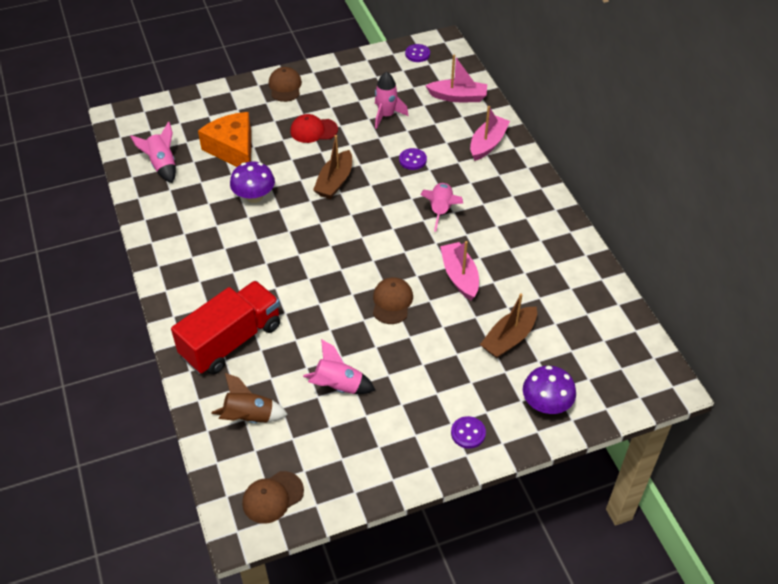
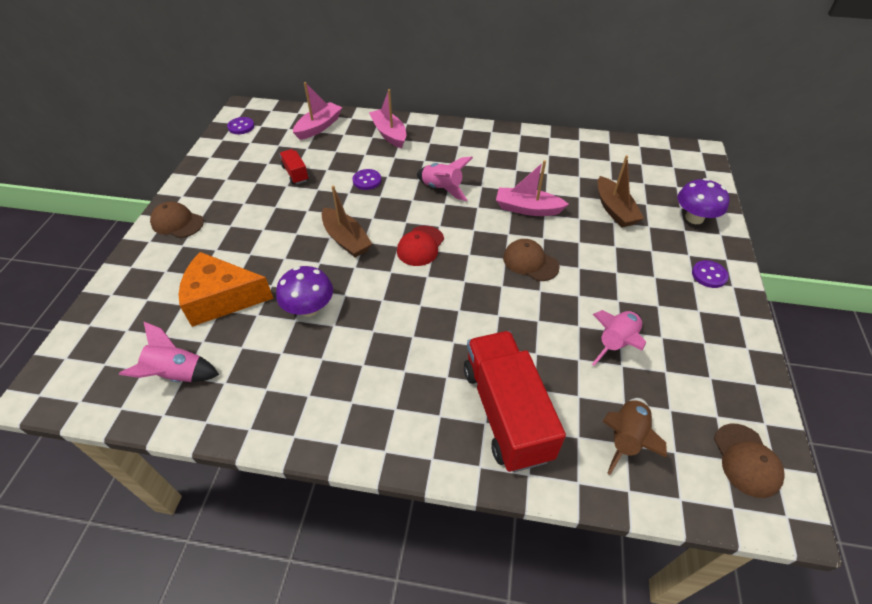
camera: 60 degrees left, 0 degrees up
(313, 130) = (262, 227): red cap -> red cap (420, 246)
(386, 115) = (295, 174): pink rocket -> red truck

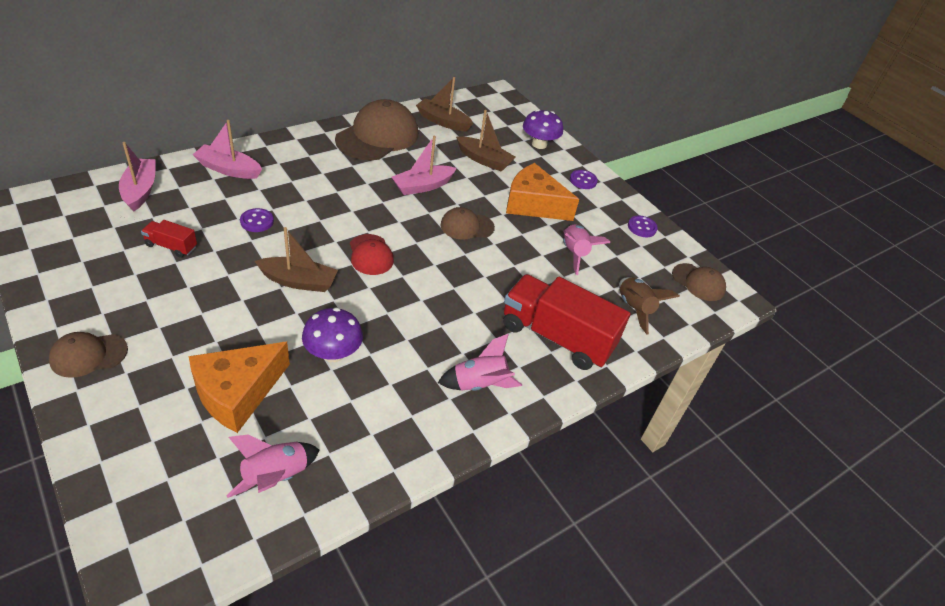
camera: 50 degrees left, 5 degrees down
(241, 127) = (38, 225): purple button -> purple button (642, 227)
(442, 188) = (336, 199): pink rocket -> pink rocket (479, 384)
(532, 151) = (377, 136): none -> brown cap
(609, 159) = (443, 121): none -> brown boat
(622, 273) = (533, 204): none -> orange cheese

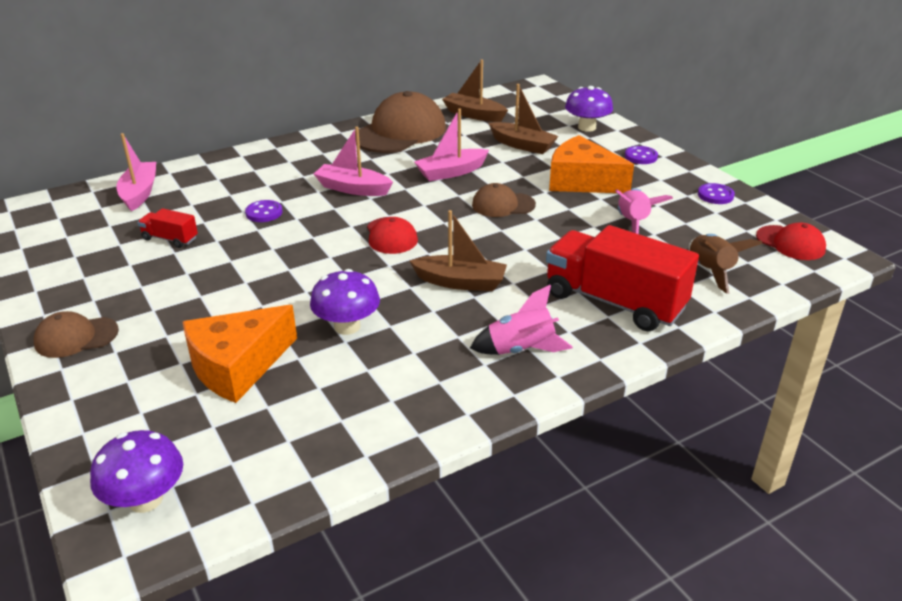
camera: 10 degrees right, 10 degrees down
(161, 534) = (146, 499): none -> purple mushroom
(228, 169) = (234, 170): pink boat -> pink boat (353, 189)
(276, 477) = (279, 443): pink rocket -> none
(298, 281) = (309, 263): brown boat -> brown boat (460, 282)
(698, 282) = (790, 243): brown cap -> red cap

